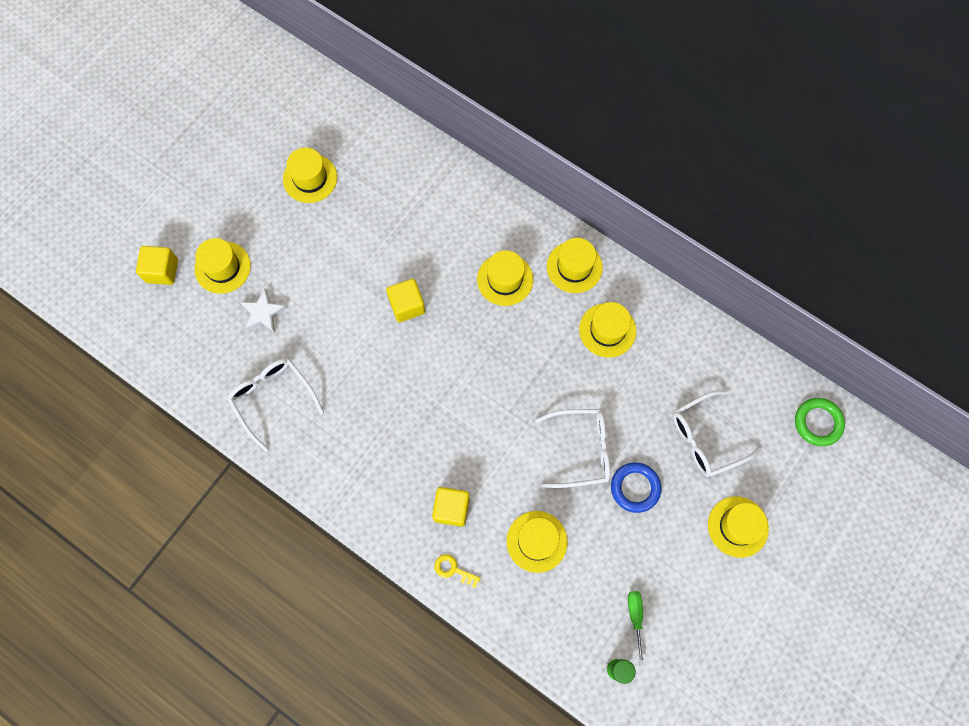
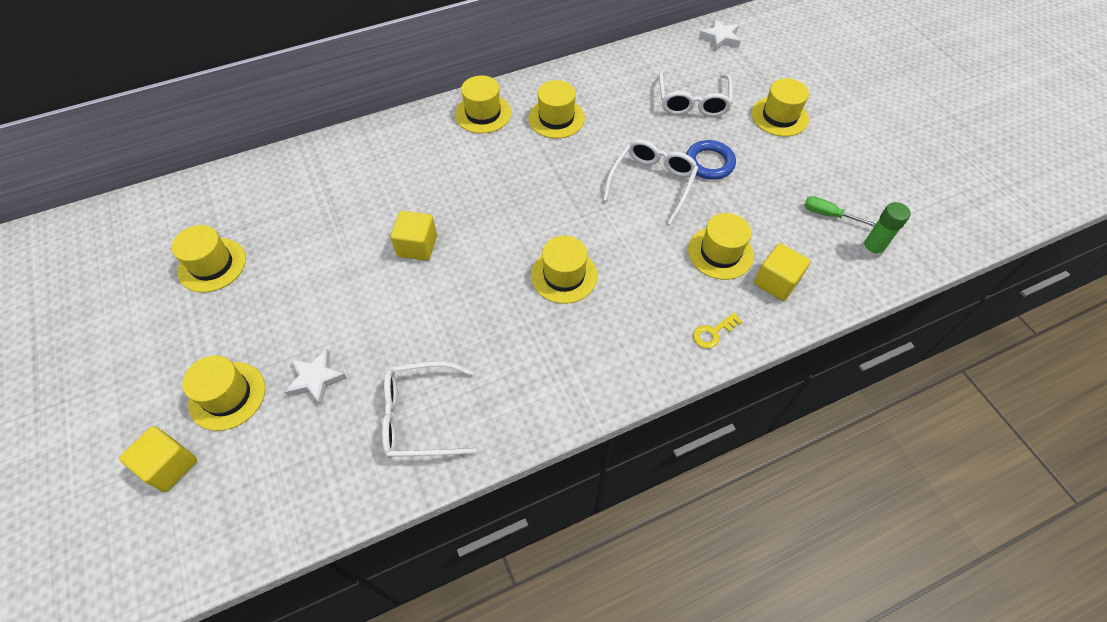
camera: 60 degrees left, 15 degrees down
(451, 509) = (649, 305): yellow cube -> yellow cube (776, 282)
(505, 279) = (454, 163): yellow hat -> yellow hat (564, 275)
(818, 423) = (720, 38): green ring -> white star

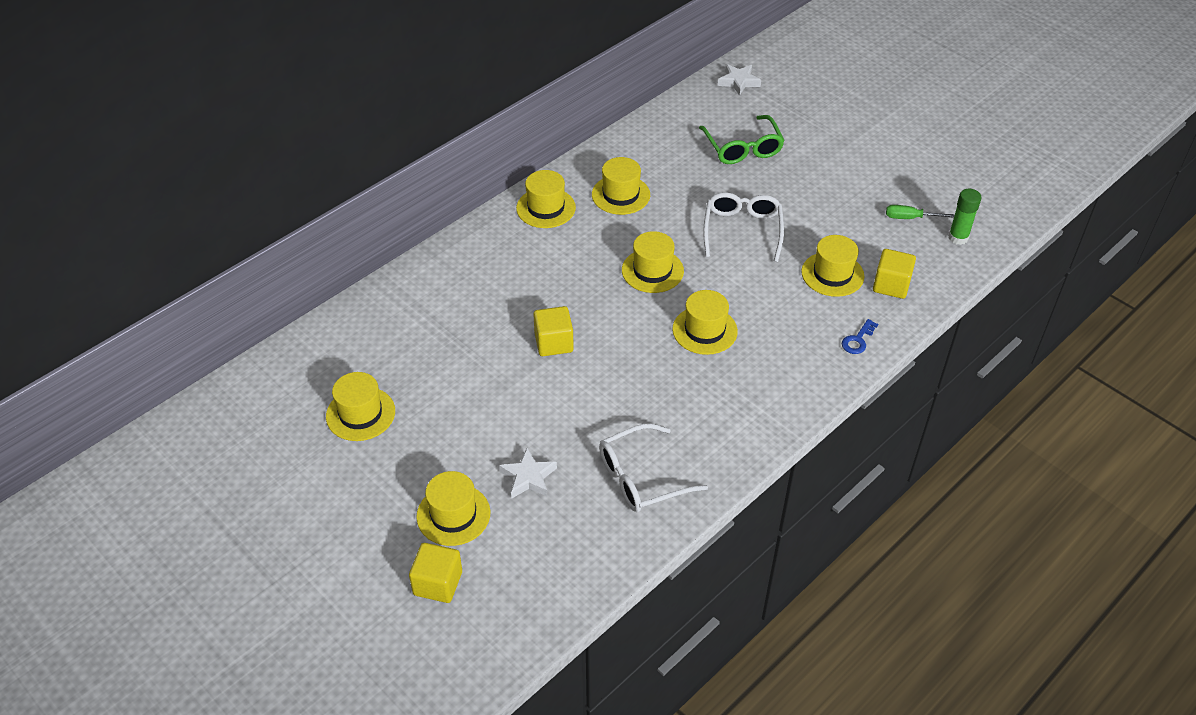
camera: 20 degrees left, 10 degrees down
(693, 102) = (742, 148): white glasses -> green glasses
(709, 163) = (785, 200): blue ring -> none
(713, 333) = (858, 340): yellow key -> blue key
(779, 116) = (828, 142): yellow hat -> yellow hat (652, 271)

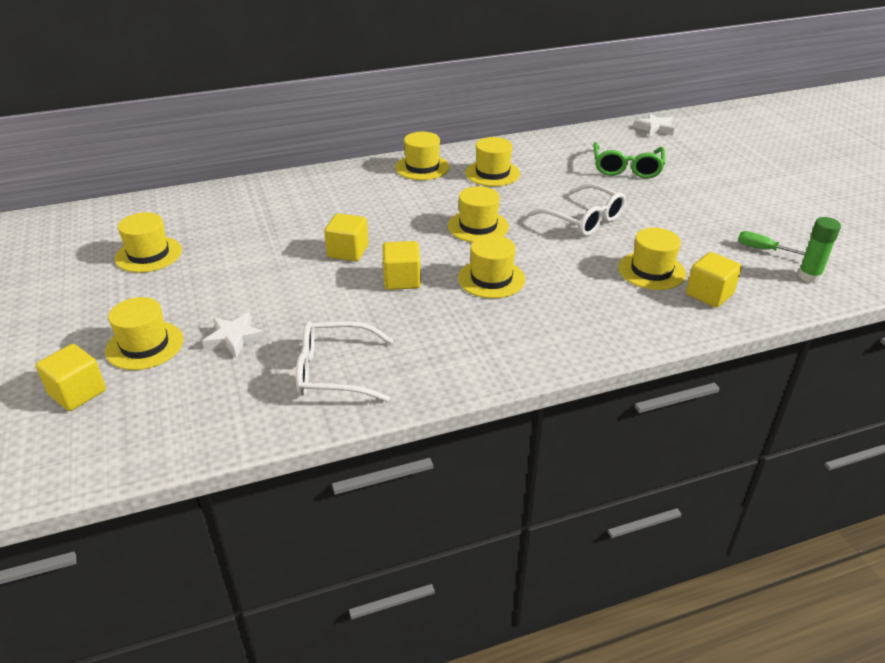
camera: 25 degrees right, 10 degrees down
(627, 359) = (402, 280): none -> yellow cube
(742, 230) = (584, 219): white glasses -> white glasses turned 105 degrees clockwise
(858, 340) = (642, 327): blue key -> none

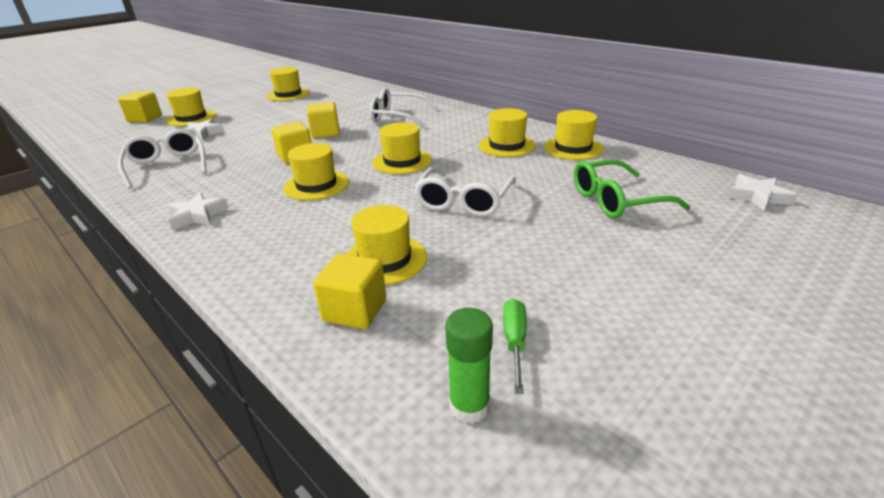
camera: 65 degrees right, 5 degrees down
(351, 202) = (397, 117): none -> white glasses
(422, 167) = (481, 122): yellow hat -> yellow hat (573, 148)
(503, 354) = (197, 215): none -> white star

